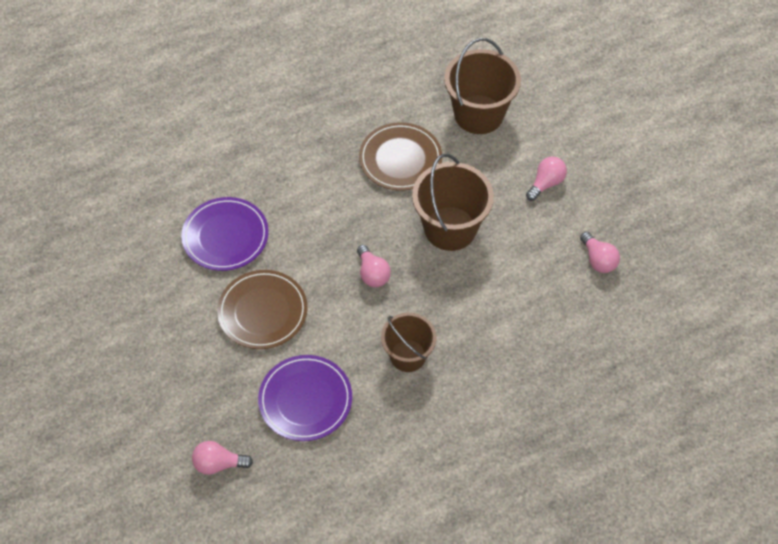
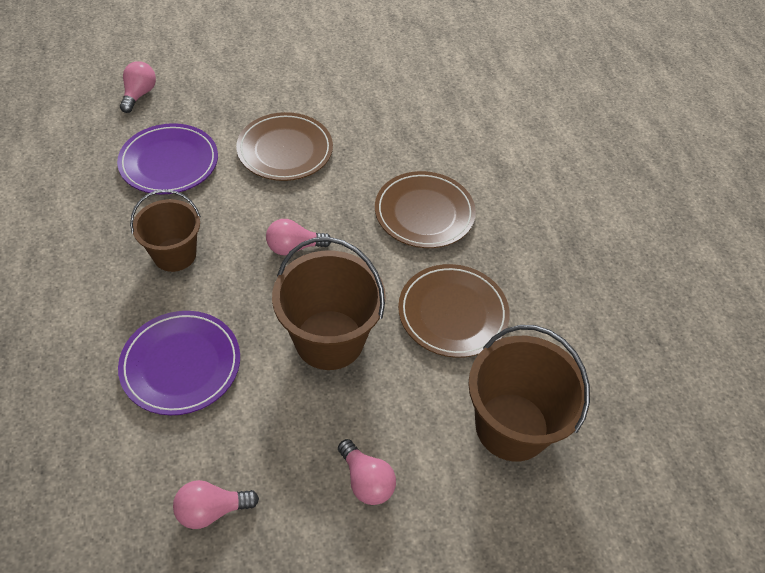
camera: 100 degrees right, 5 degrees down
(225, 236) = (387, 139): purple plate -> purple plate (181, 365)
(307, 193) = (424, 213): none -> brown plate

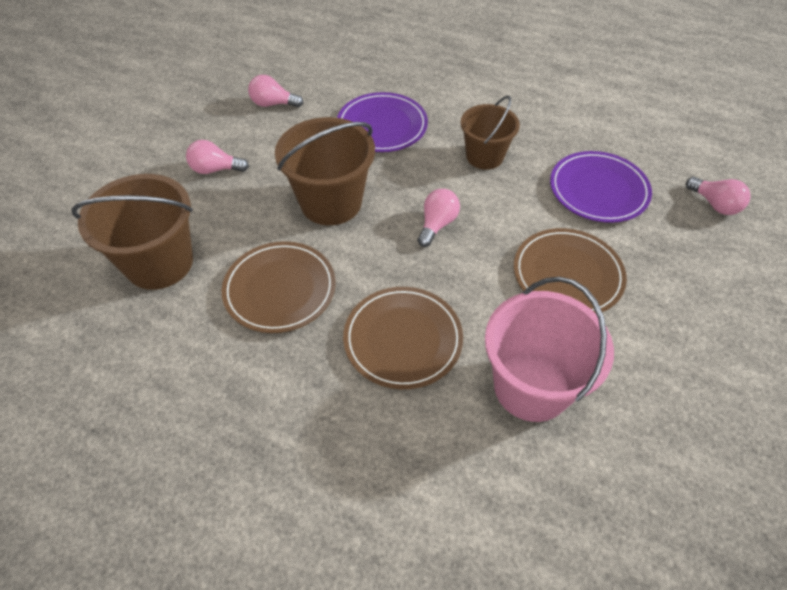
camera: 130 degrees right, 0 degrees up
(211, 510) = (273, 104): pink light bulb -> pink light bulb turned 105 degrees counterclockwise
(398, 136) = (531, 386): none -> pink bucket

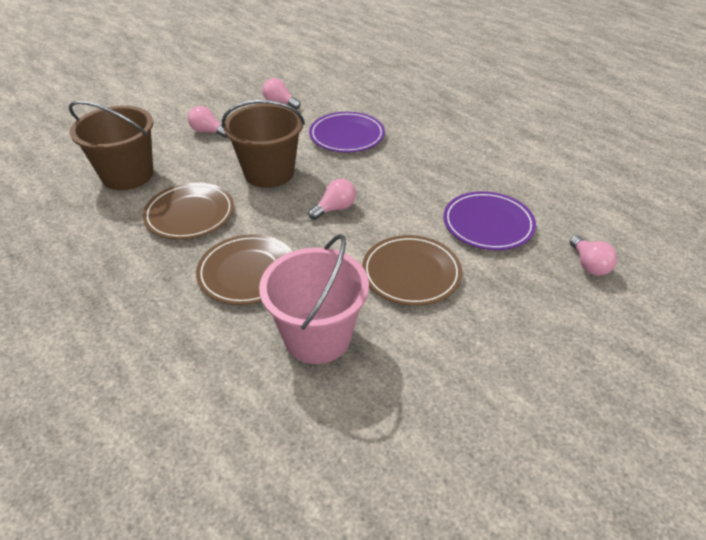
camera: 25 degrees right, 10 degrees down
(484, 156) = (410, 175): brown bucket -> none

